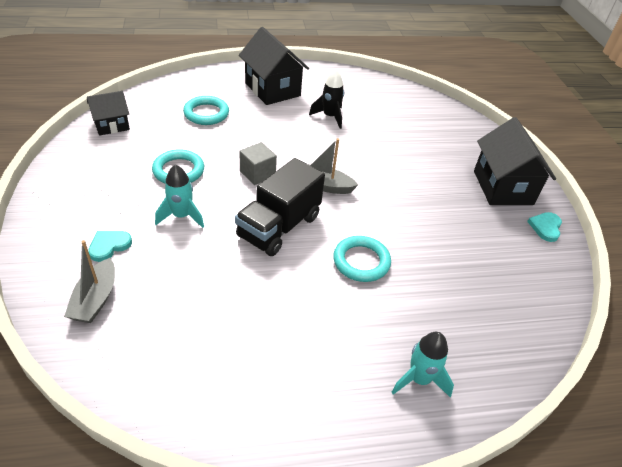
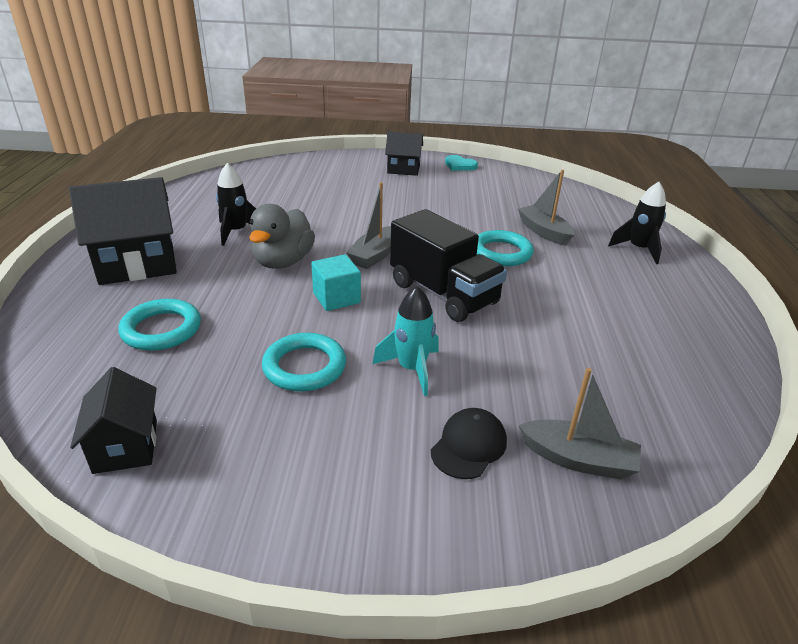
camera: 75 degrees left, 10 degrees down
(109, 246) = (469, 446): turquoise heart -> black cap
(257, 173) = (336, 298): grey cube -> turquoise cube
(296, 143) = (283, 262): none -> grey duck
(419, 379) = (638, 249): turquoise rocket -> black rocket
(420, 295) = (544, 232): none -> grey boat
(503, 187) = (403, 169): black house -> black house, size x0.59

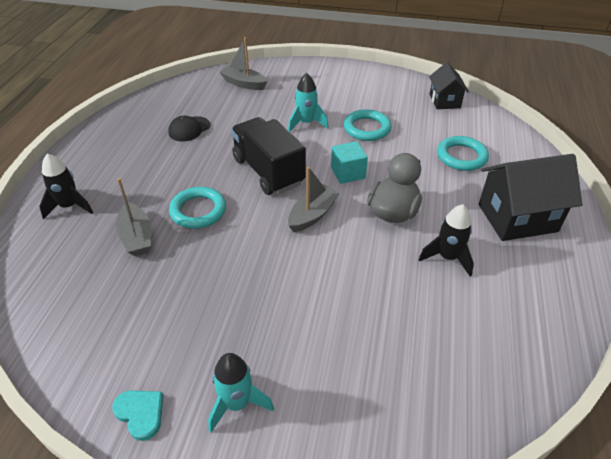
camera: 170 degrees left, 10 degrees up
(403, 169) = (237, 403): black house -> turquoise rocket
(469, 446) = (289, 91): black cap -> black cap (189, 129)

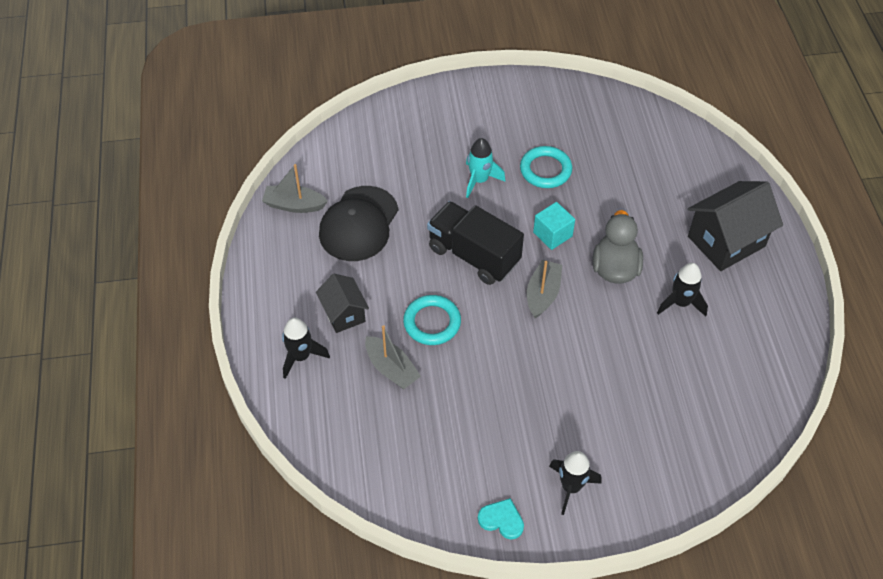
camera: 20 degrees left, 10 degrees up
(189, 129) = (359, 224): black cap -> black cap, size x1.89
(237, 403) = (571, 487): turquoise rocket -> black rocket
(244, 83) = (380, 140): grey boat -> grey boat (294, 205)
(444, 101) = (609, 108): black house -> black house (344, 314)
(461, 156) = (653, 181): turquoise ring -> none

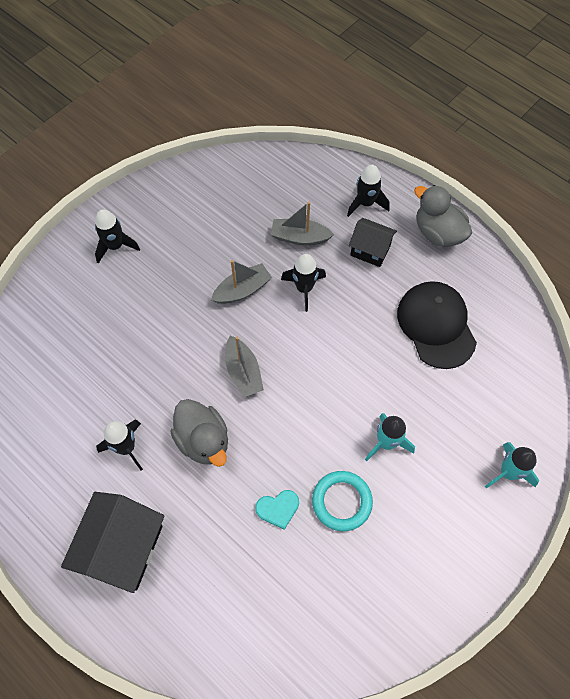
camera: 140 degrees right, 10 degrees up
(272, 287) = (438, 233): none -> grey duck
(294, 205) = (499, 304): grey boat -> grey boat (242, 290)
(416, 115) = (508, 472): none -> turquoise rocket
(432, 322) = (304, 288): turquoise ring -> black rocket
(473, 255) = (325, 365): black truck -> none
(501, 520) = (146, 198): turquoise heart -> turquoise heart (278, 509)
(552, 234) = (280, 435): turquoise cube -> none

